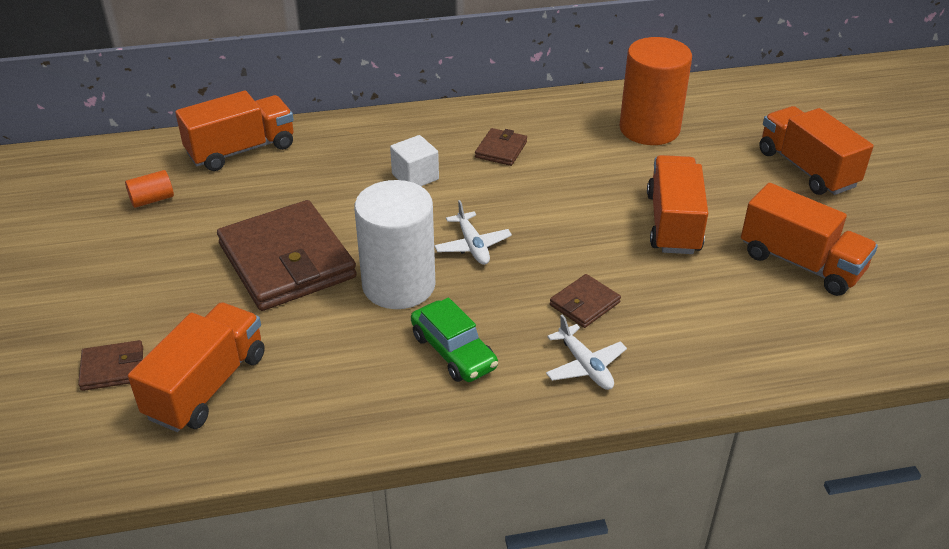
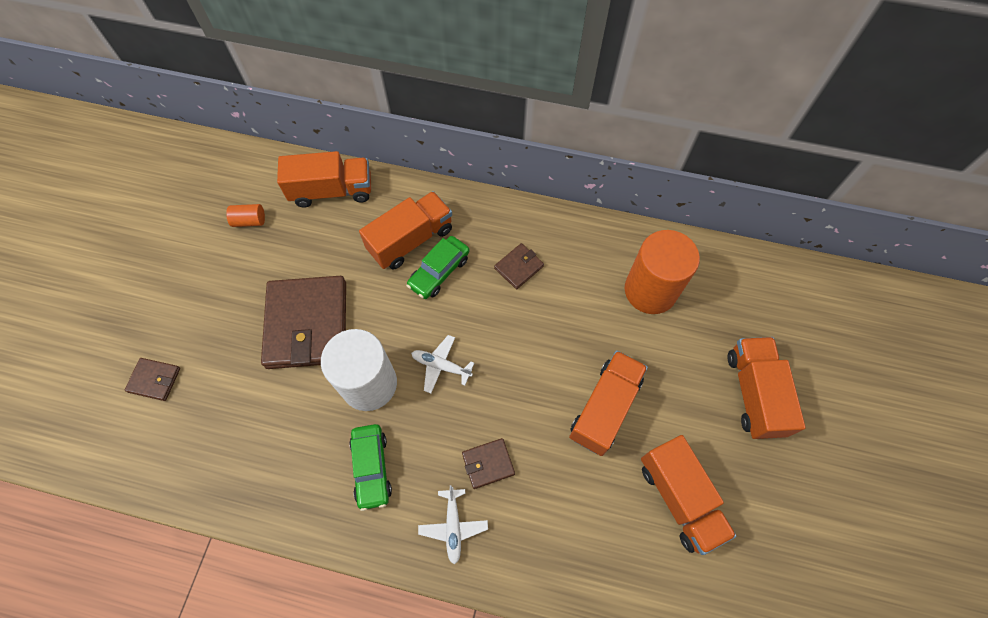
camera: 25 degrees right, 25 degrees up
(207, 386) = (202, 424): orange truck -> orange truck (411, 240)
(415, 177) = (439, 272): white cube -> green car
(472, 246) = (441, 366): white plane -> white plane turned 105 degrees clockwise

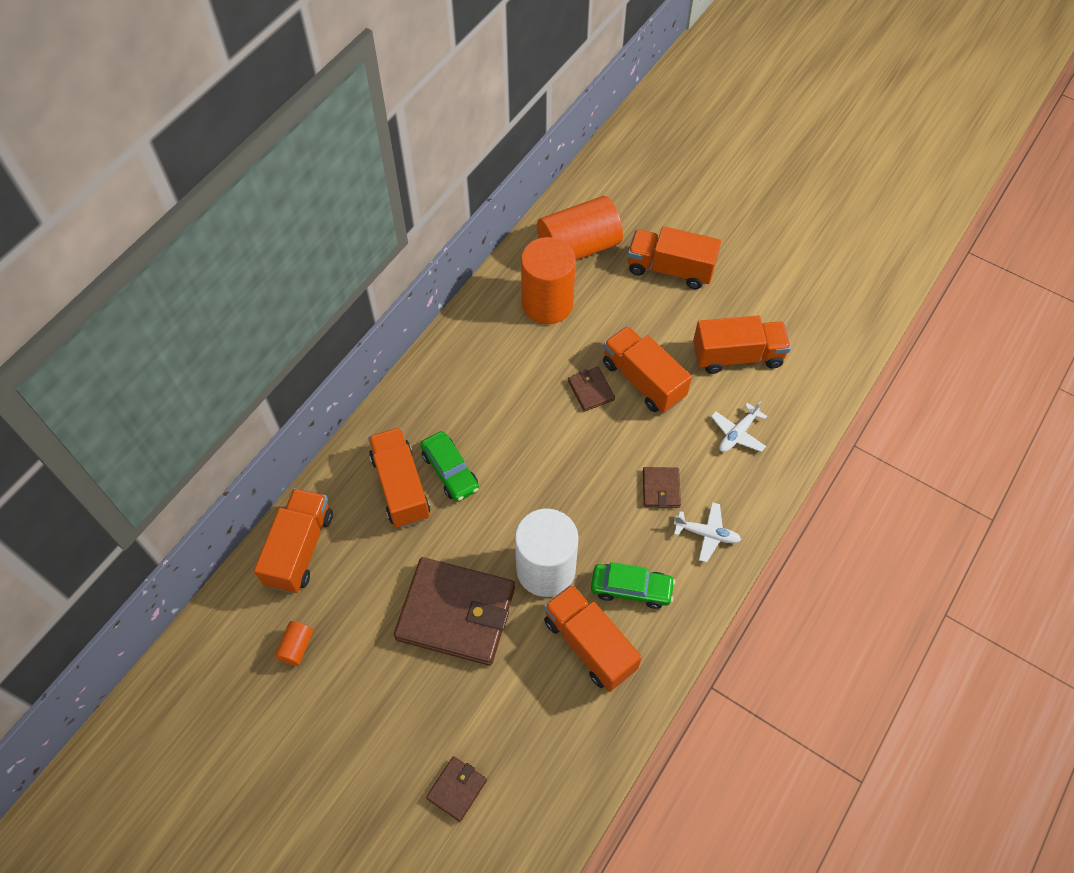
camera: 70 degrees left, 5 degrees down
(306, 447) = (589, 644): none -> orange truck
(441, 366) = (552, 499): white plane -> white plane (737, 433)
(518, 267) = (476, 400): brown wallet -> brown wallet (591, 390)
(731, 296) = (578, 247): none -> orange cylinder

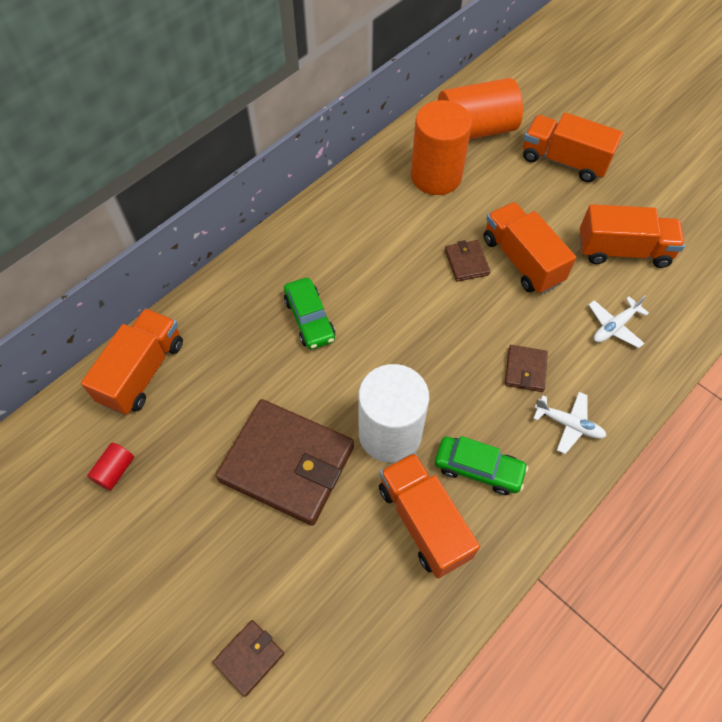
camera: 10 degrees right, 0 degrees up
(296, 647) = (115, 471): orange cylinder -> red cylinder
(401, 487) = (257, 327): orange truck -> none

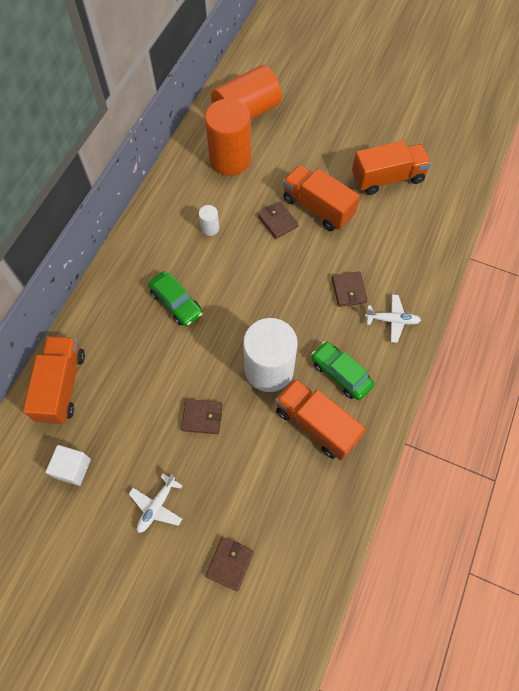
camera: 20 degrees left, 5 degrees up
(115, 471) = (73, 468): red cylinder -> white cube
(287, 463) = (202, 417): brown wallet -> brown wallet, size x0.44
(382, 246) = (210, 228): none -> white cylinder
(478, 469) = (341, 374): green car -> green car turned 135 degrees counterclockwise
(564, 161) = (322, 119): orange truck -> none
(614, 326) = (400, 238): white plane -> white plane (156, 506)

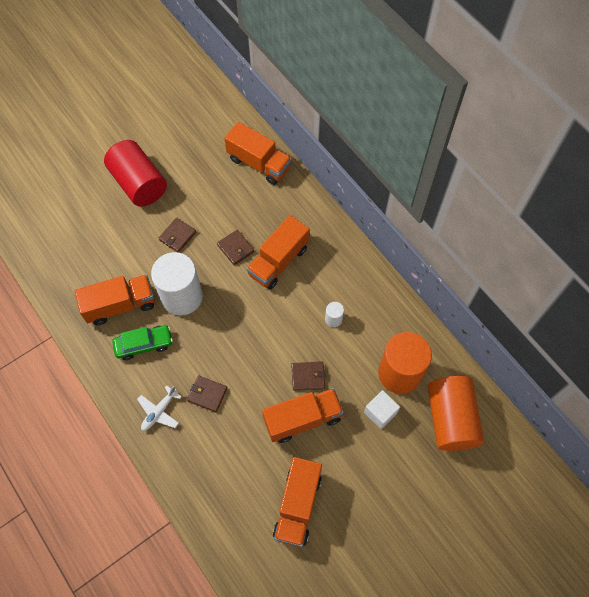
camera: 120 degrees right, 0 degrees up
(73, 468) = (197, 149): white cube -> white cube (380, 412)
(156, 506) = (139, 183): white plane -> red cylinder
(176, 303) = (278, 261): green car -> orange truck
(229, 564) = (75, 207): brown wallet -> brown wallet (235, 248)

